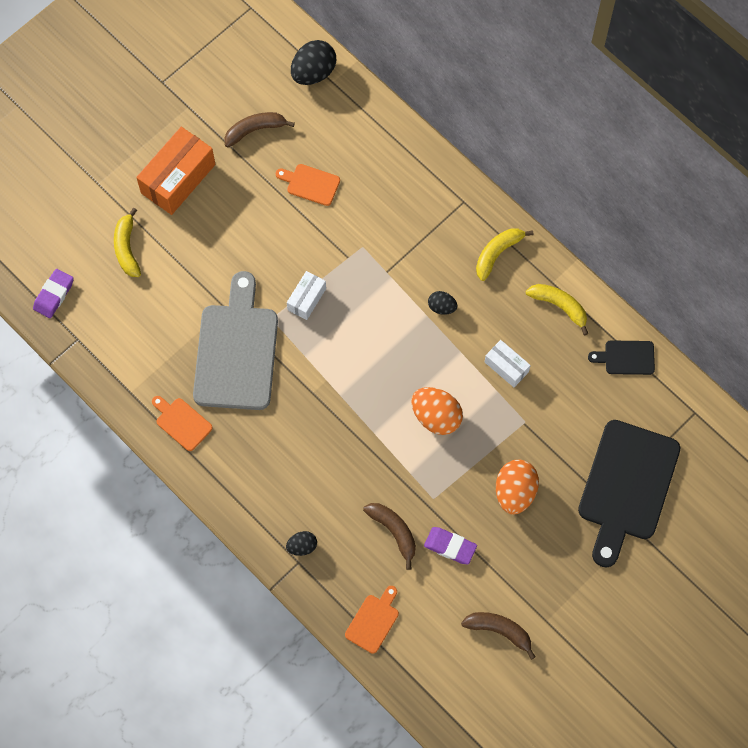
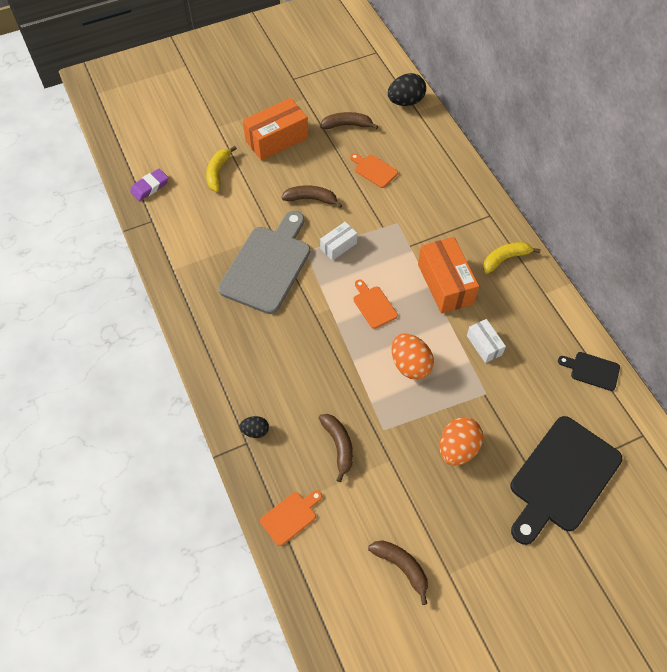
camera: 20 degrees right, 10 degrees down
(182, 422) = (201, 303): orange cutting board -> orange cutting board (373, 305)
(251, 248) = (311, 199): none -> brown banana
(442, 307) = (445, 284): black egg -> orange box
(450, 546) = (383, 475): purple eraser -> none
(559, 306) = (545, 313): yellow banana -> none

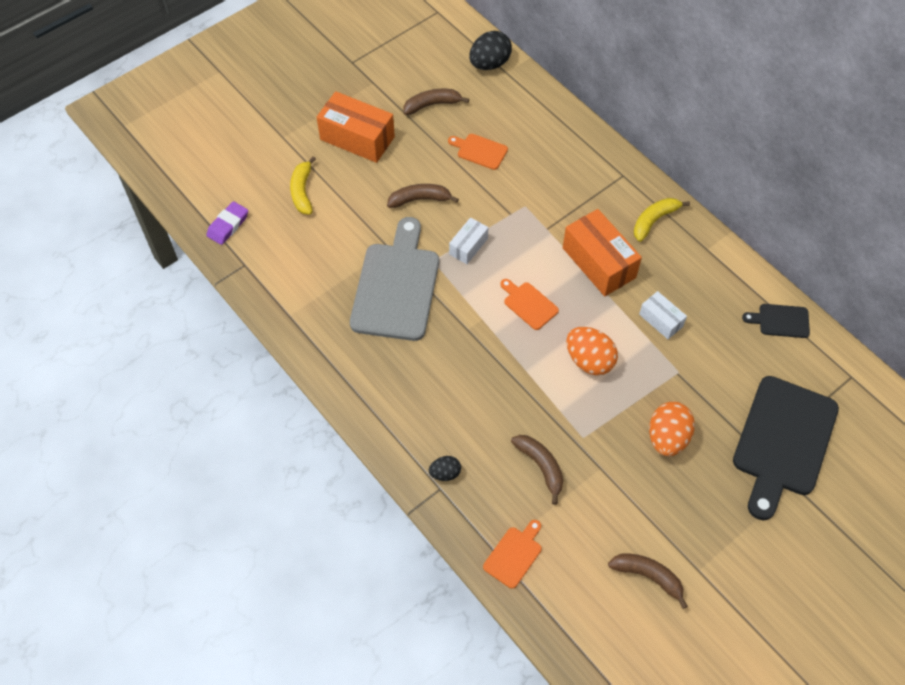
camera: 15 degrees left, 0 degrees up
(277, 139) = (357, 138): orange box -> orange box turned 75 degrees clockwise

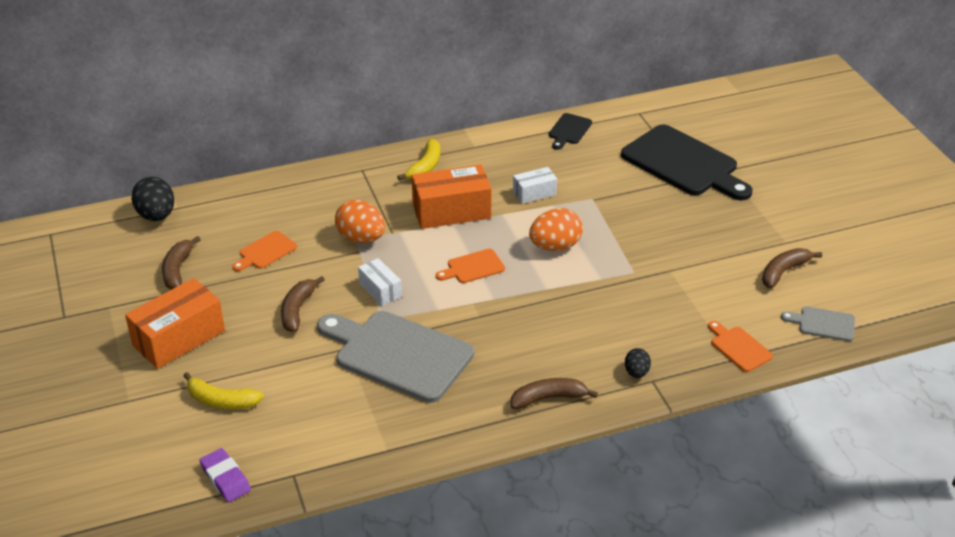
camera: 70 degrees left, 20 degrees down
(541, 466) = (654, 306): brown banana -> brown banana (548, 398)
(583, 629) = (823, 324): none -> grey cutting board
(654, 220) = (425, 166): yellow banana -> yellow banana turned 135 degrees counterclockwise
(667, 438) = (655, 223): orange egg -> orange egg (361, 238)

